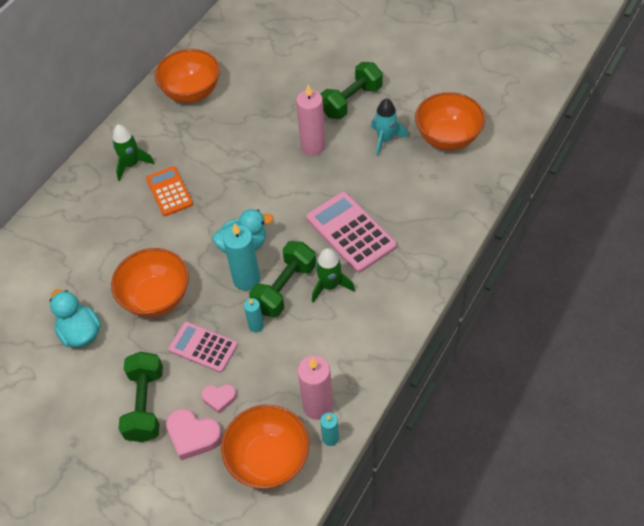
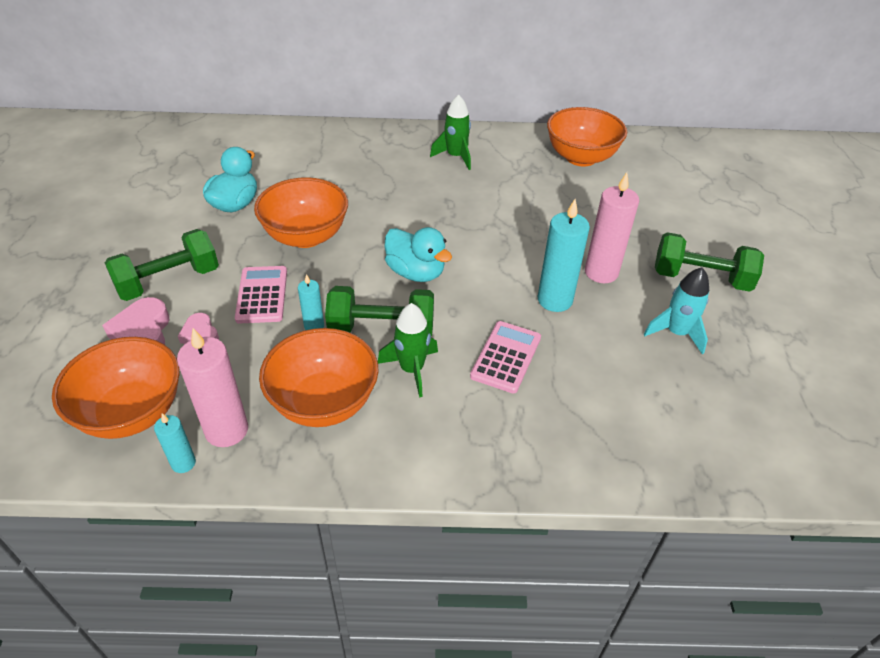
camera: 55 degrees right, 10 degrees down
(169, 191) = (444, 192): orange calculator -> none
(246, 279) = (372, 293): turquoise candle -> turquoise candle (555, 300)
(350, 232) = (506, 357): pink calculator -> pink calculator, size x0.66
(447, 138) = (746, 397): orange bowl -> orange bowl (324, 402)

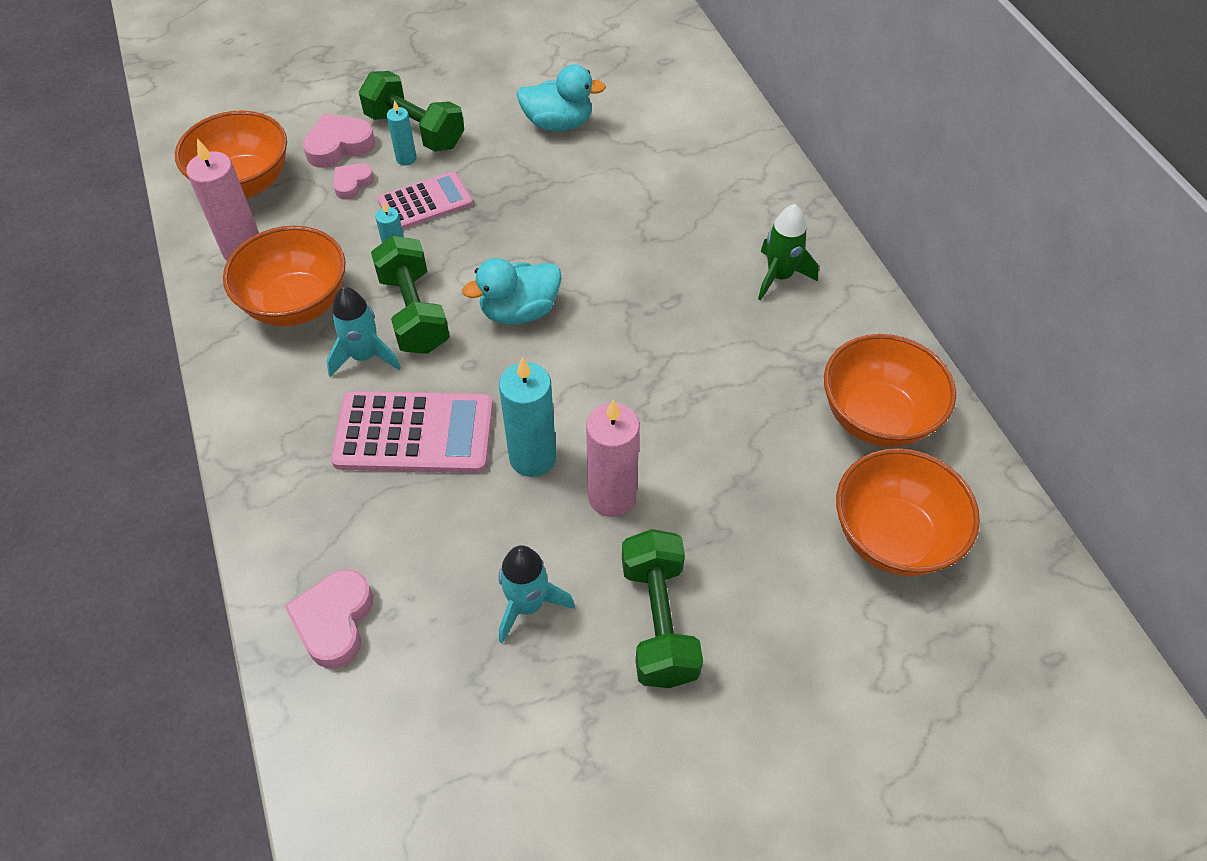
camera: 70 degrees right, 10 degrees up
(183, 463) = (200, 239): turquoise candle -> turquoise candle (406, 158)
(306, 236) = (535, 198): orange bowl -> orange bowl (893, 537)
(411, 369) = (364, 356): green rocket -> turquoise rocket
(416, 272) = (519, 311): turquoise duck -> turquoise duck turned 45 degrees clockwise
(506, 357) = (414, 433): pink calculator -> pink calculator, size x1.52
(668, 442) = (334, 621): none -> pink heart

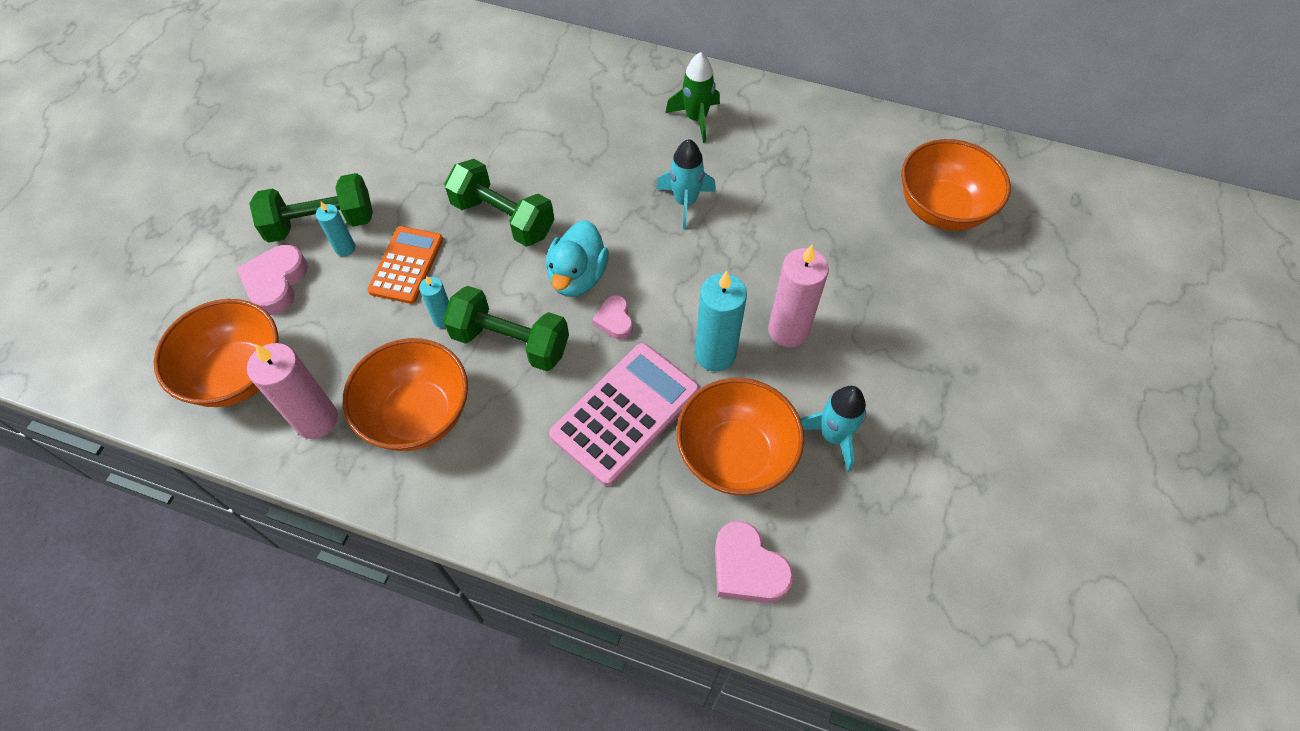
camera: 50 degrees left, 5 degrees up
(352, 183) = (329, 300): pink heart -> pink heart (614, 320)
(364, 356) = (520, 401): turquoise rocket -> turquoise rocket (685, 202)
(425, 202) = (406, 265): pink calculator -> orange calculator
(558, 123) = (422, 135): turquoise duck -> none
(659, 621) = (904, 369): green dumbbell -> green dumbbell (503, 218)
(877, 417) = (851, 153): orange bowl -> orange bowl (735, 455)

